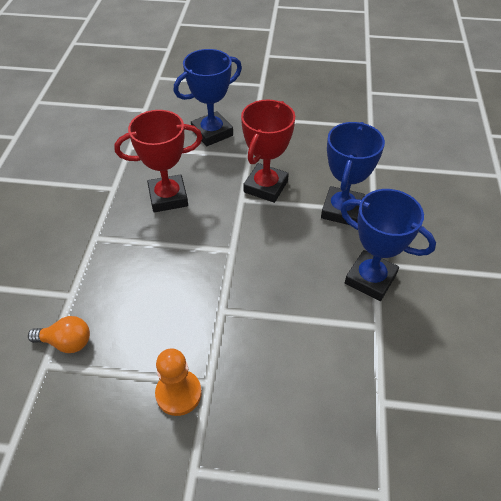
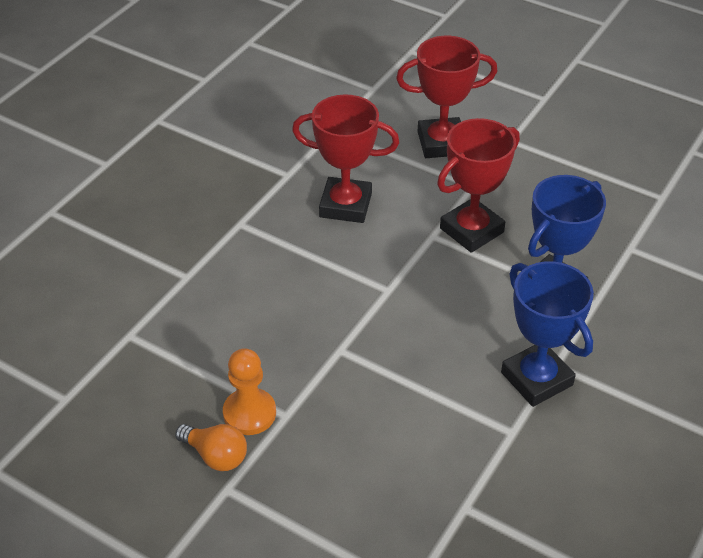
camera: 25 degrees right, 5 degrees down
(66, 342) = (160, 322): orange light bulb -> orange light bulb (216, 456)
(212, 132) = (441, 143): blue trophy -> red trophy

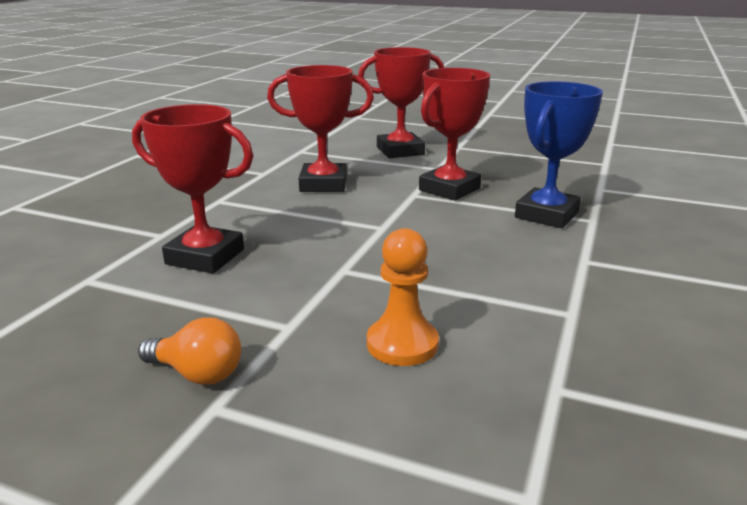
camera: 10 degrees left, 20 degrees down
(224, 315) = (205, 257): none -> red trophy
(249, 413) = (241, 329): orange pawn -> orange pawn (402, 344)
(536, 379) = (572, 271): blue trophy -> none

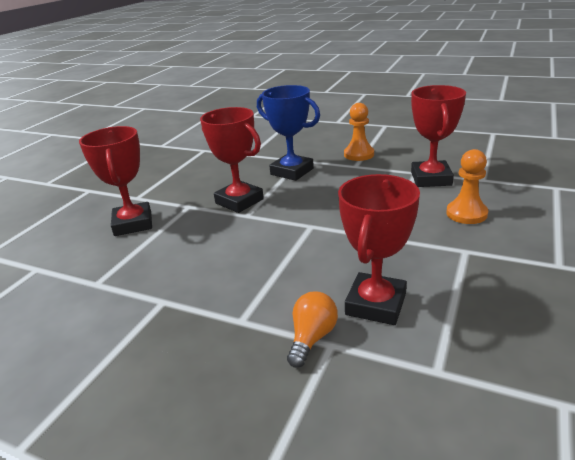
camera: 85 degrees left, 5 degrees up
(197, 373) = (534, 276): orange light bulb -> orange light bulb (312, 338)
(323, 184) = (212, 259): red trophy -> red trophy (431, 179)
(638, 265) = (359, 154): none -> orange pawn

